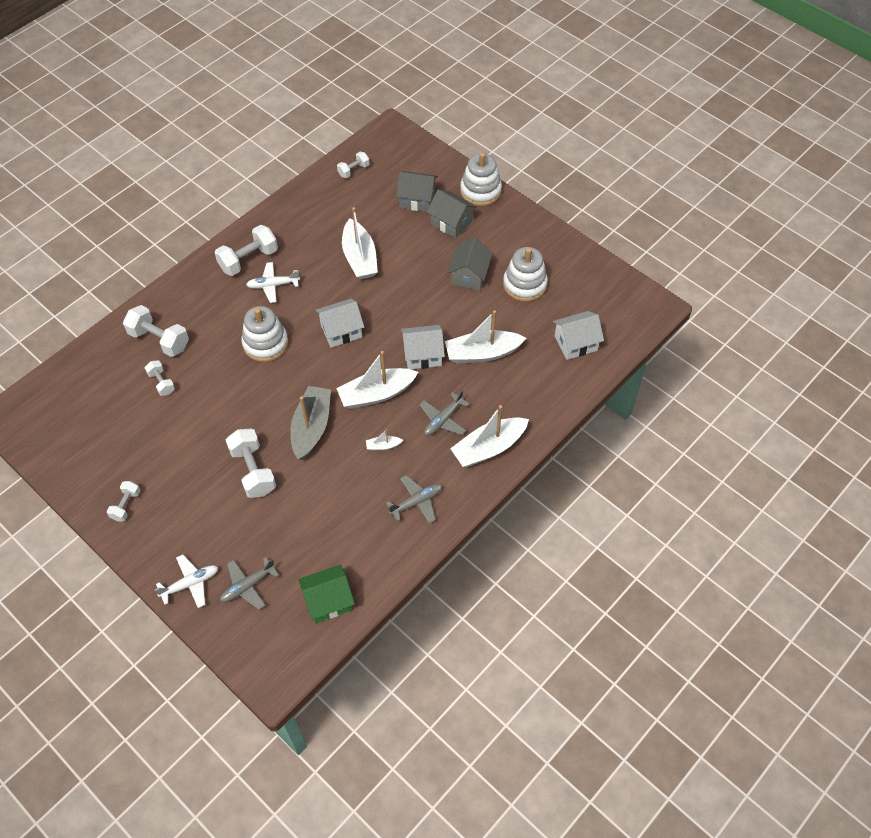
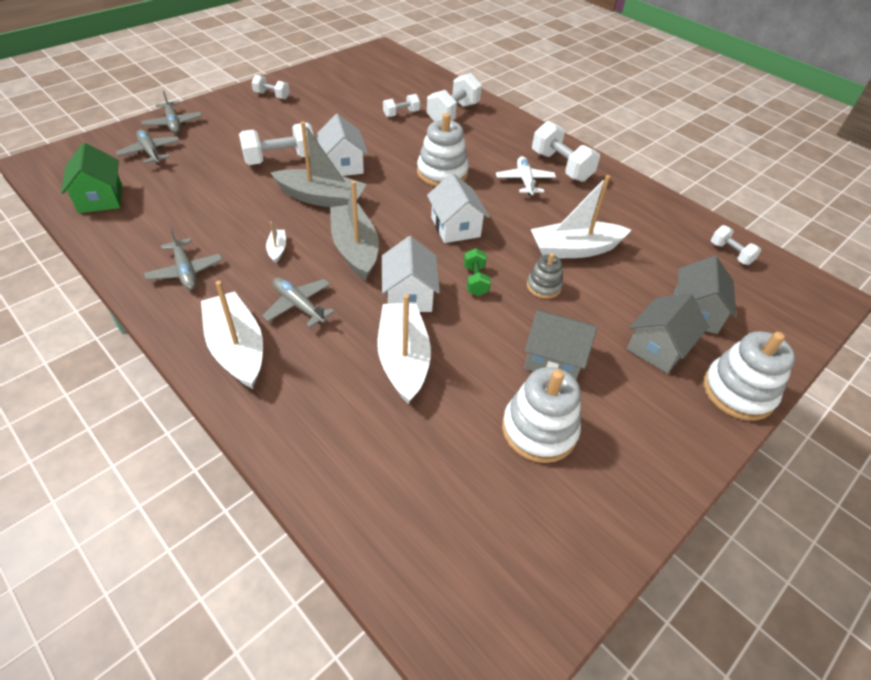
camera: 90 degrees right, 10 degrees down
(190, 584) = (173, 123): white plane -> grey plane
(377, 394) = (355, 249): white boat -> grey boat
(402, 317) = (475, 281): none -> green dumbbell
(403, 278) = (543, 286): none -> grey stacking toy
(576, 343) = (407, 491): white house -> white house (343, 165)

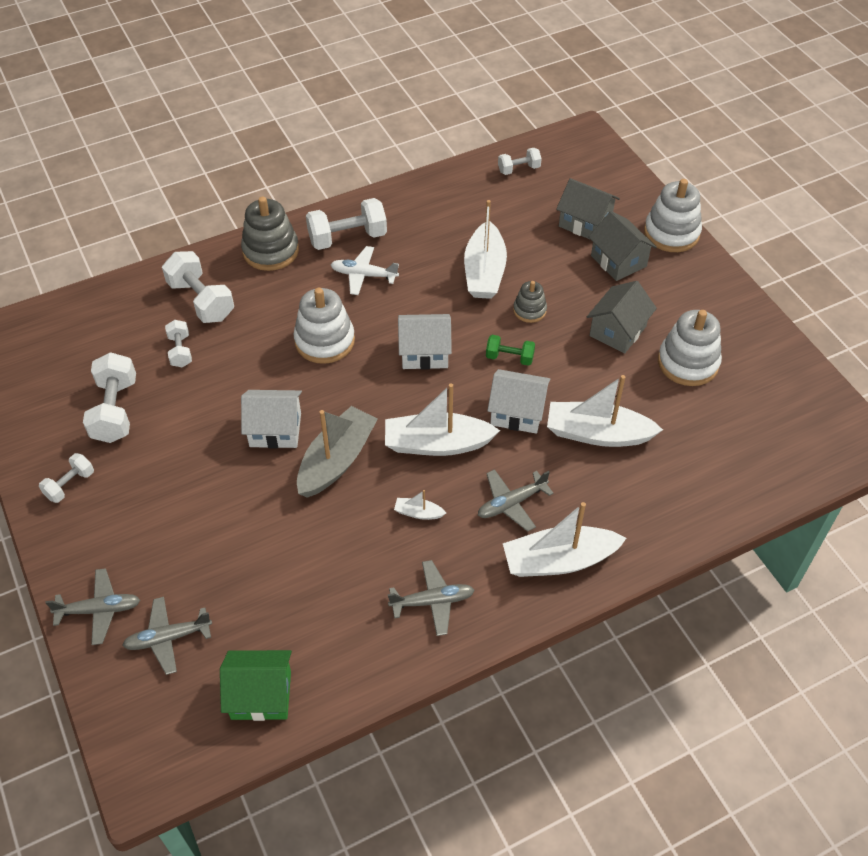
camera: 70 degrees left, 5 degrees up
(280, 159) = (240, 492): white dumbbell -> white dumbbell (115, 410)
(355, 249) = (437, 444): grey boat -> white boat
(521, 133) = (270, 251): none -> grey stacking toy

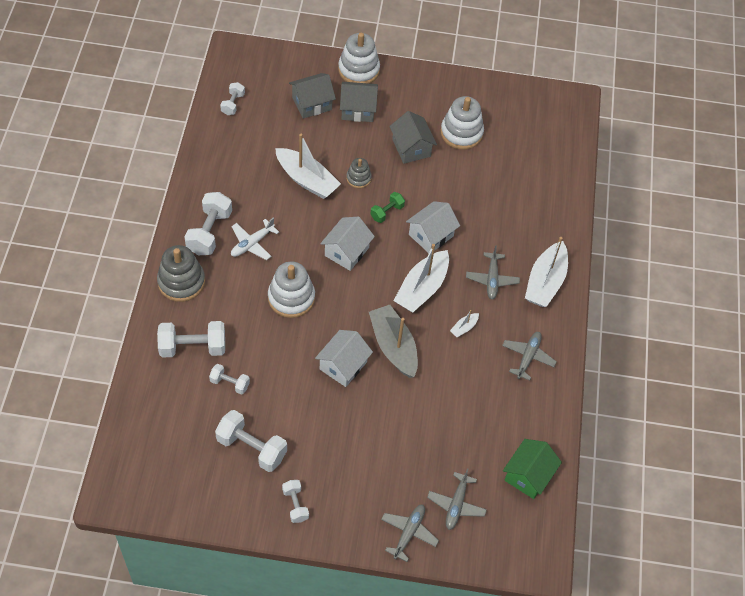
camera: 60 degrees left, 5 degrees up
(598, 434) = (476, 208): white boat -> none

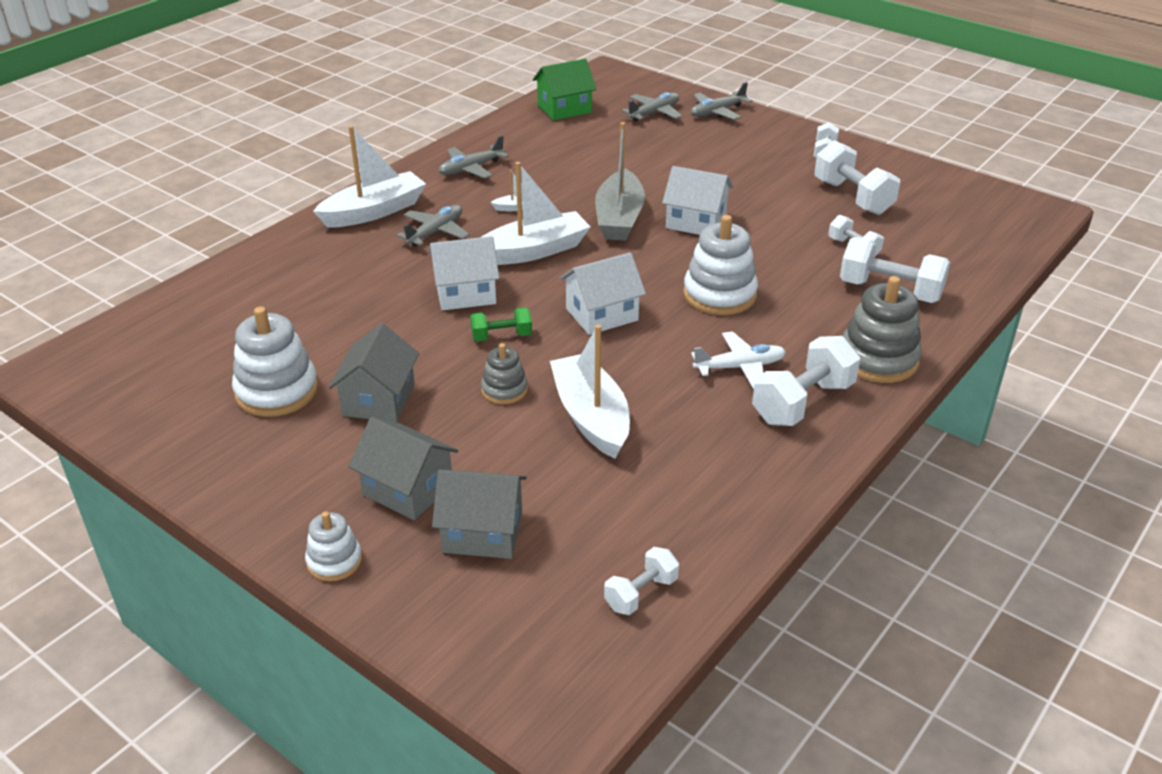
camera: 145 degrees left, 20 degrees down
(343, 365) = (695, 222): white house -> white house turned 45 degrees clockwise
(358, 70) = (334, 561): white stacking toy -> white stacking toy, size x0.57

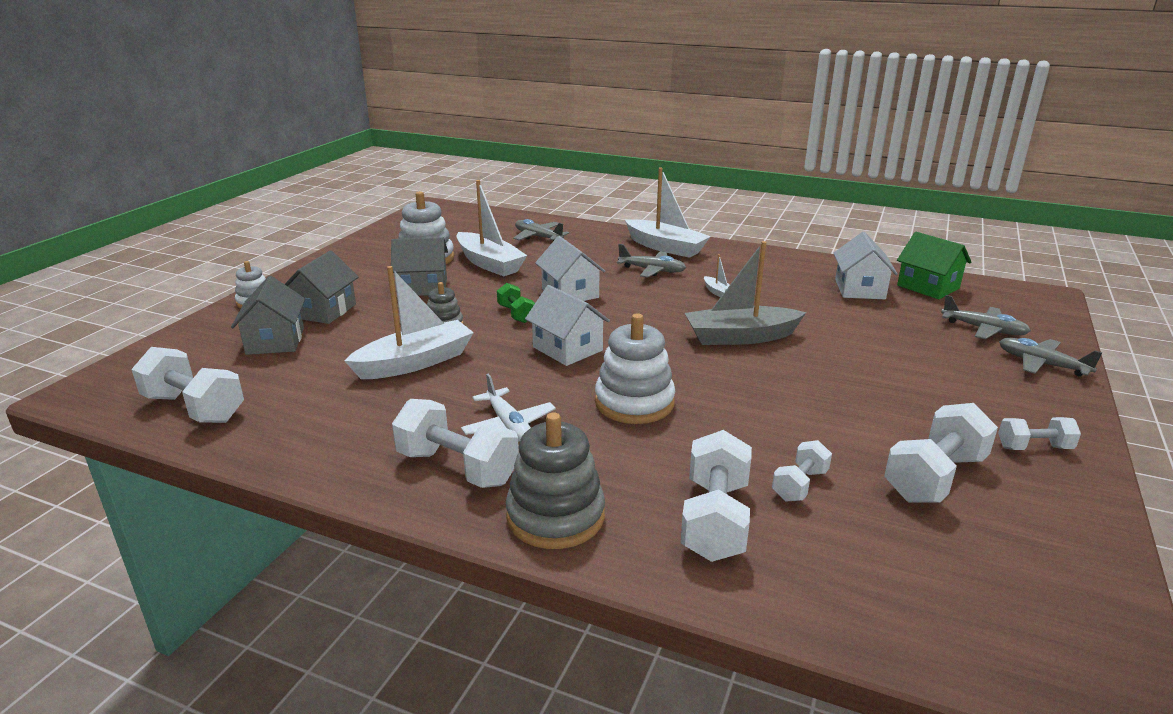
camera: 75 degrees right, 10 degrees down
(471, 169) = (765, 267): grey plane -> grey plane (538, 237)
(533, 251) = (651, 308): white boat -> white boat (489, 263)
(641, 593) = (194, 408): white dumbbell -> white dumbbell, size x1.76
(695, 222) = (769, 376): white house -> white house (859, 289)

